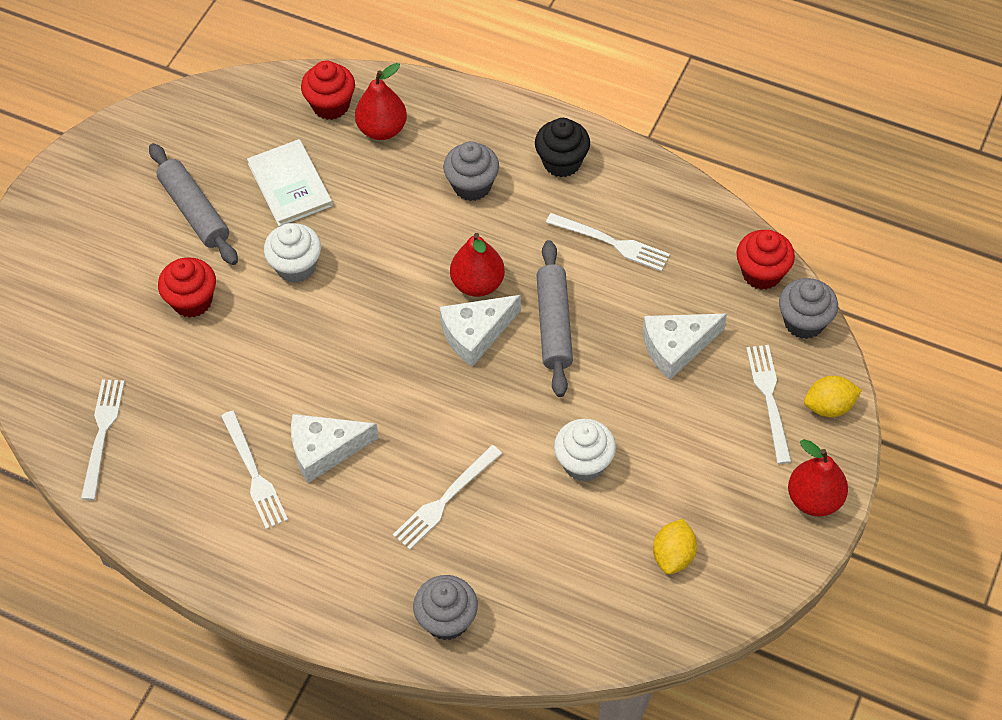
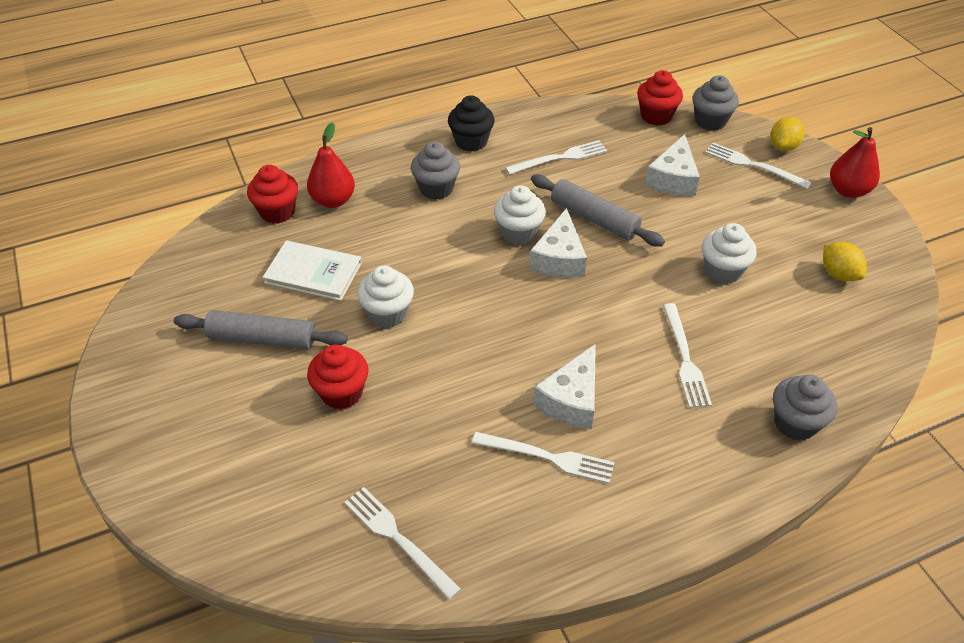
camera: 50 degrees left, 10 degrees down
(477, 283) = (518, 233): red pear -> white cupcake

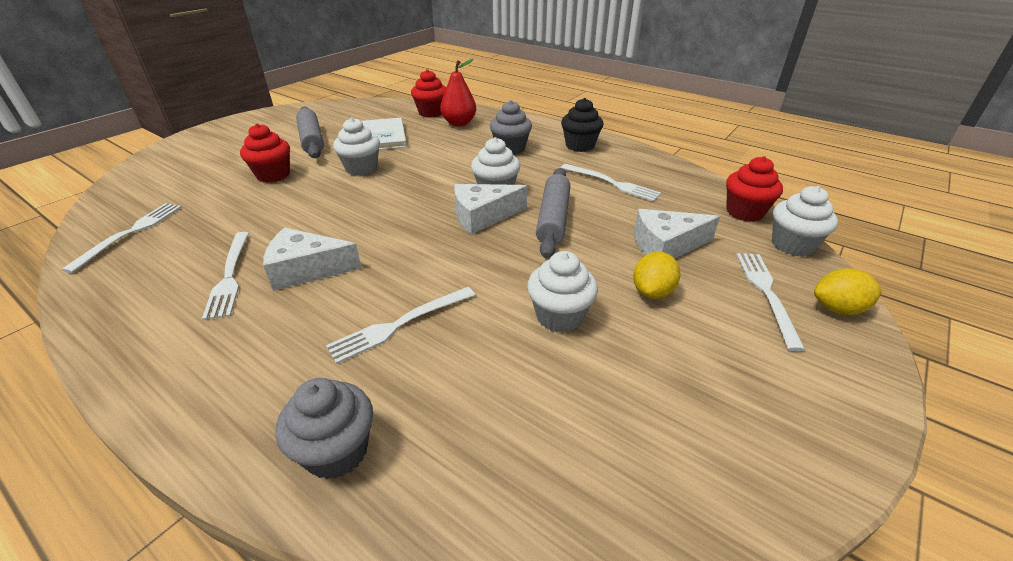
camera: 60 degrees right, 10 degrees down
(710, 121) = (792, 245): grey cupcake -> white cupcake
(838, 274) = (658, 427): yellow lemon -> yellow lemon (652, 292)
(848, 190) = (845, 394): red pear -> none

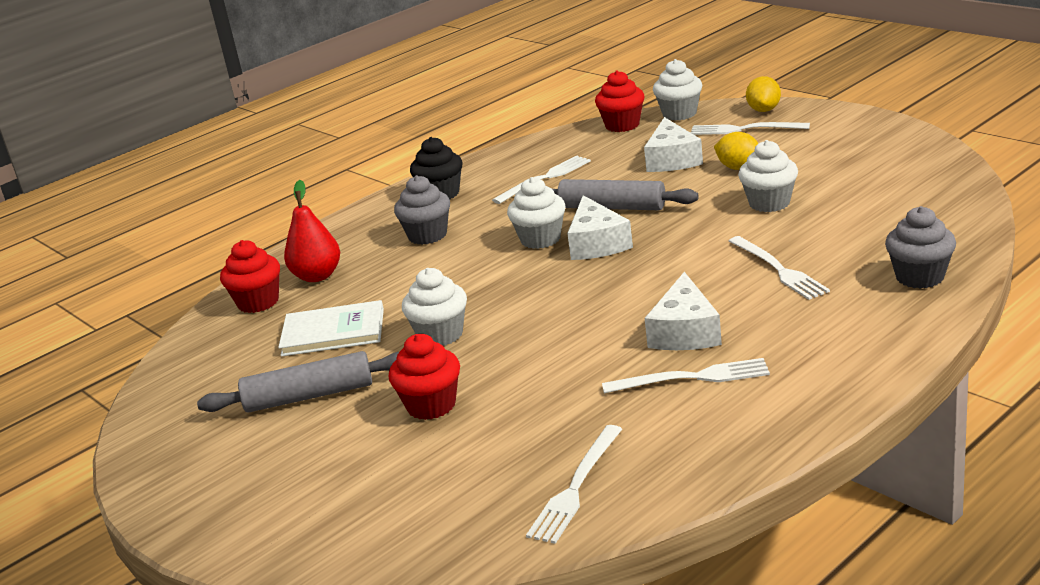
camera: 75 degrees left, 10 degrees down
(130, 233) = (576, 487): white fork -> white fork turned 90 degrees counterclockwise

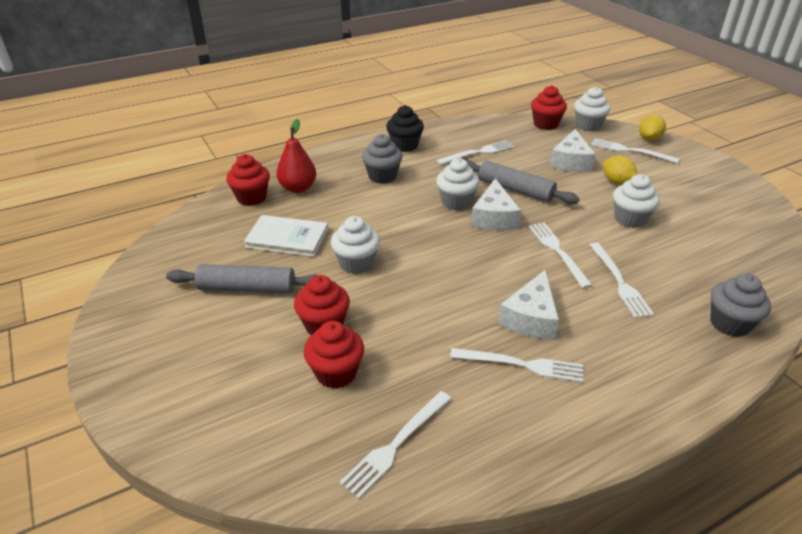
camera: 10 degrees right, 10 degrees up
(470, 445) = (336, 373): none -> red cupcake
(692, 258) = (558, 252): none -> white fork

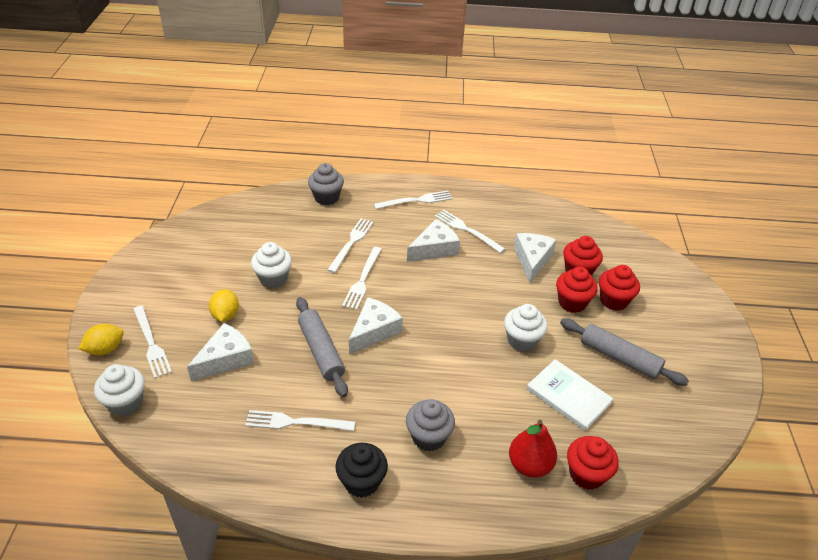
camera: 150 degrees left, 5 degrees up
(396, 444) = (563, 227): white fork -> white fork (416, 201)
(405, 360) = (532, 260): none -> white cheese
(456, 202) = (388, 363): white cupcake -> none
(545, 124) = (164, 432): red cupcake -> red cupcake (613, 301)

